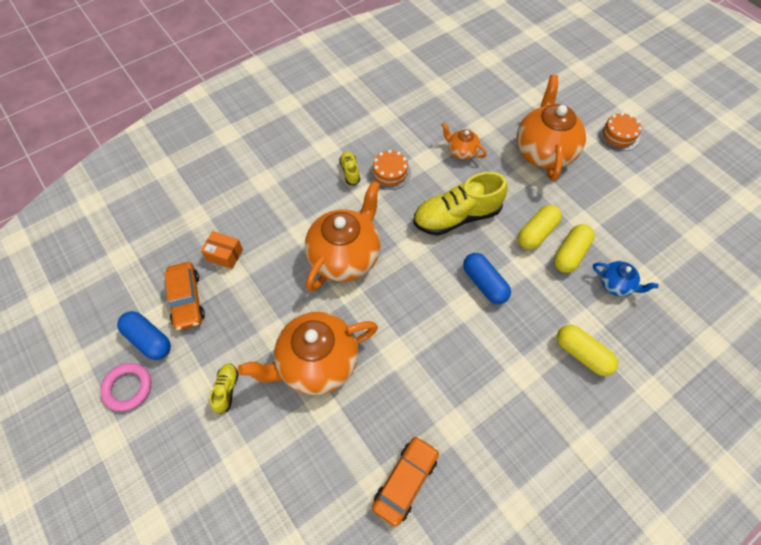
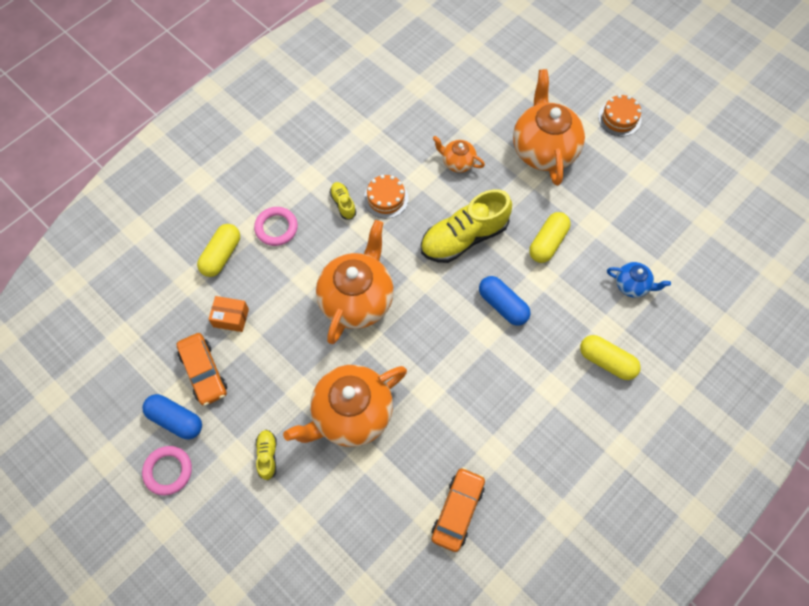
camera: 10 degrees left, 5 degrees up
(285, 183) = (276, 228): none -> pink ring
(570, 254) = (584, 260): yellow capsule -> yellow capsule (221, 255)

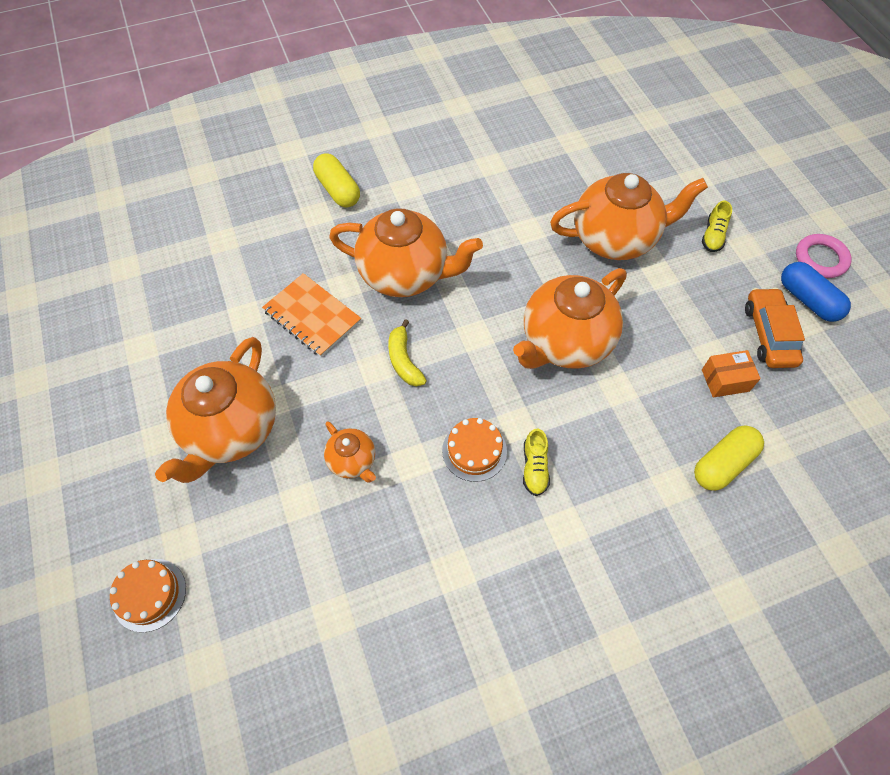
camera: 155 degrees left, 5 degrees down
(231, 318) = (725, 380): orange box -> orange box turned 45 degrees counterclockwise
(276, 228) = (637, 471): pink ring -> none
(457, 511) = (546, 138): orange car -> none
(464, 237) = (404, 360): yellow shoe -> yellow banana
(503, 305) = (405, 274): blue capsule -> orange teapot
(547, 242) = (312, 316): yellow capsule -> orange notebook
(619, 118) = (102, 430): orange cake -> orange cake (149, 594)
(632, 285) = (258, 241): blue teapot -> none

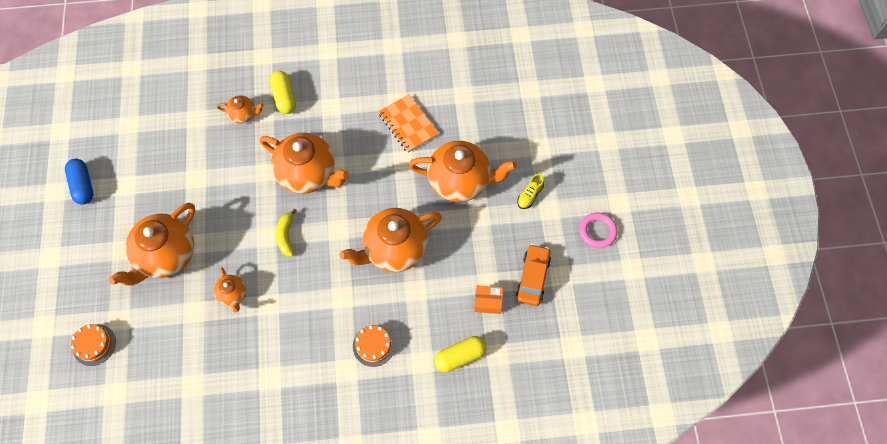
camera: 15 degrees right, 5 degrees up
(287, 222) = (243, 114): none -> orange teapot
(312, 316) = (238, 190): orange notebook -> orange notebook (408, 124)
(474, 451) = (309, 307): orange cake -> orange cake (374, 345)
(534, 468) = (341, 328): yellow shoe -> none
(808, 300) = (572, 260): blue capsule -> blue capsule (83, 185)

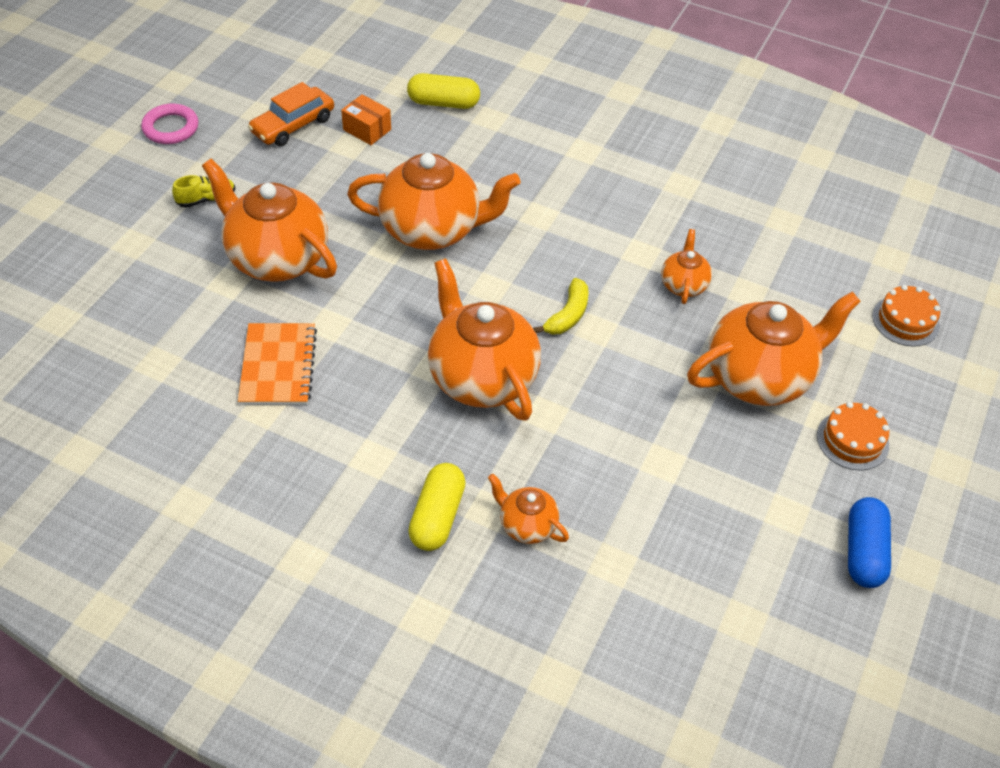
camera: 150 degrees left, 15 degrees down
(374, 345) = (535, 155): orange cake -> orange cake (852, 440)

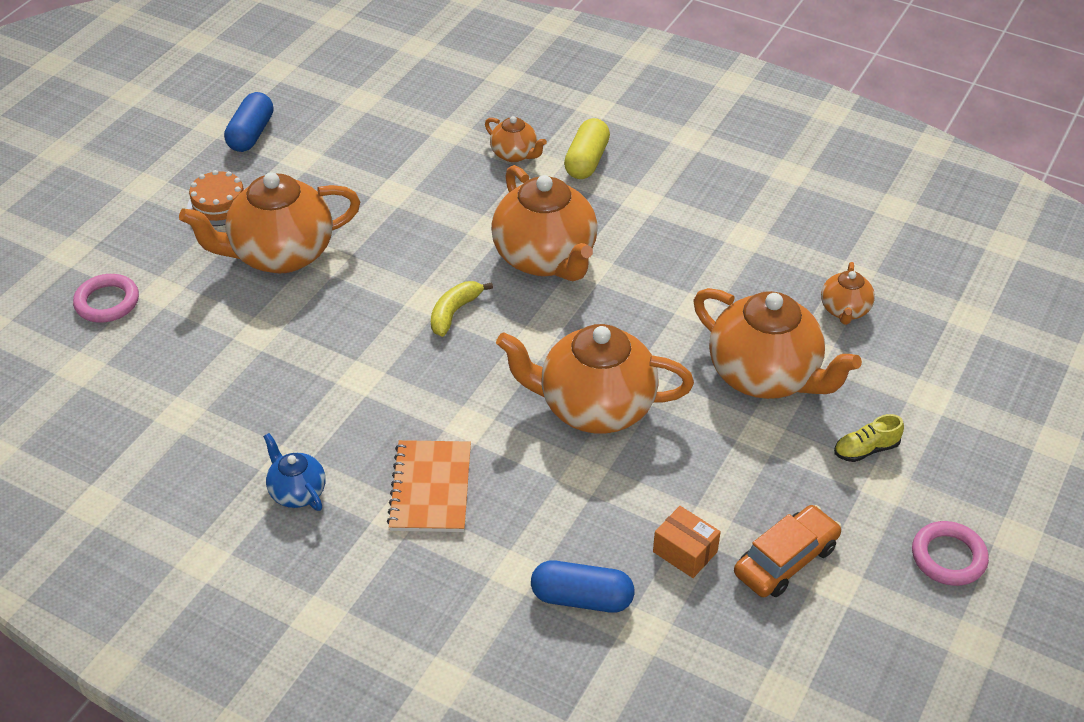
camera: 175 degrees left, 5 degrees down
(278, 366) = (740, 271): orange notebook -> orange notebook (431, 488)
(443, 103) = (582, 598): yellow capsule -> blue capsule
(665, 165) = (297, 492): none -> blue teapot
(683, 285) = (324, 341): orange teapot -> orange teapot (844, 310)
(905, 321) = (107, 302): orange cake -> pink ring

